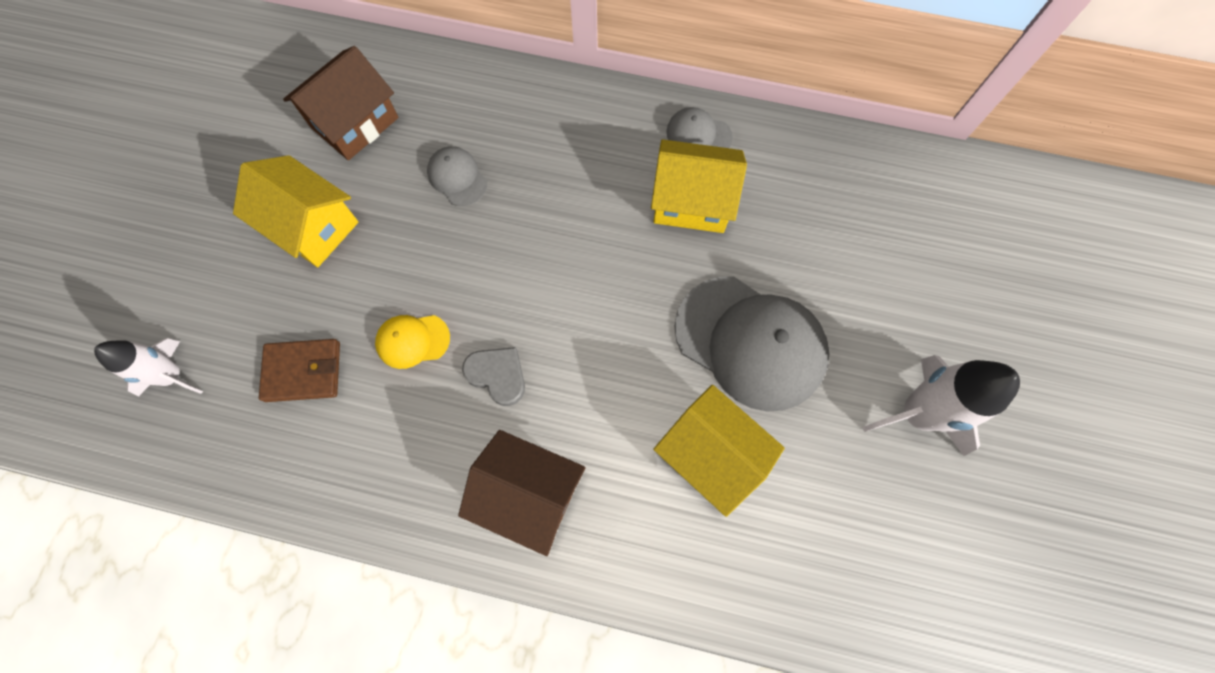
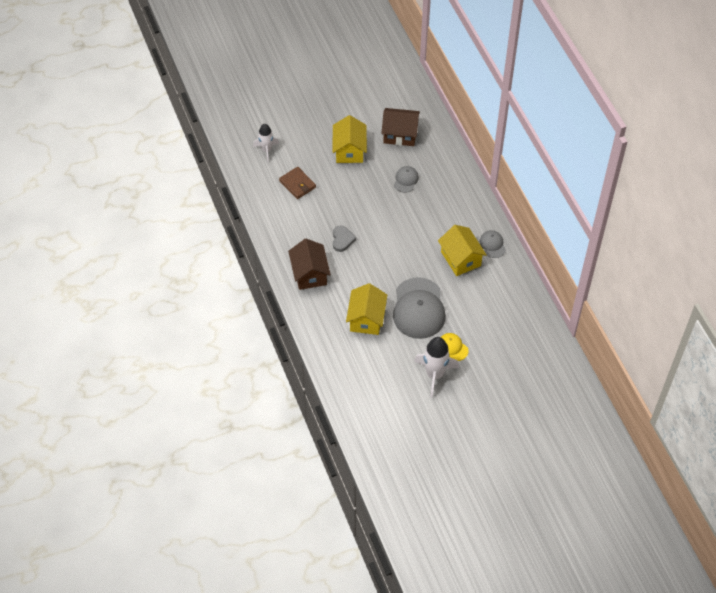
camera: 55 degrees right, 15 degrees down
(412, 341) = (333, 207): yellow cap -> yellow cap (452, 347)

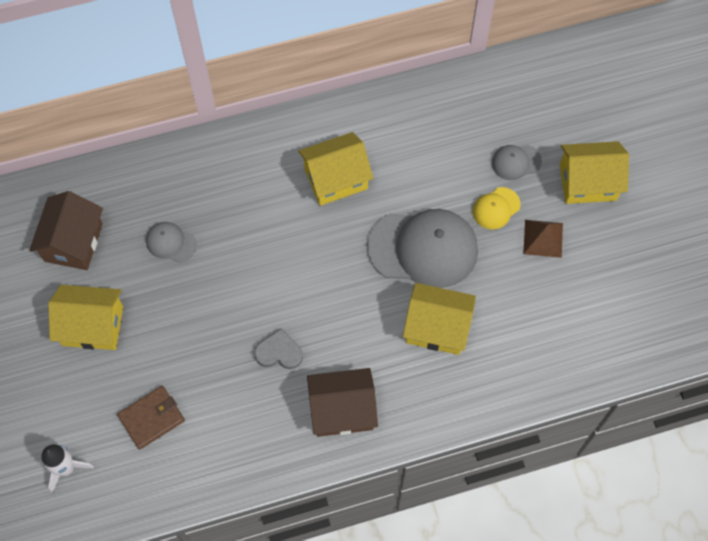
camera: 85 degrees left, 10 degrees up
(434, 375) = (543, 238): white rocket -> brown pyramid
(479, 400) = (588, 182): none -> yellow house
(492, 244) = (314, 132): grey cap -> grey cap (516, 162)

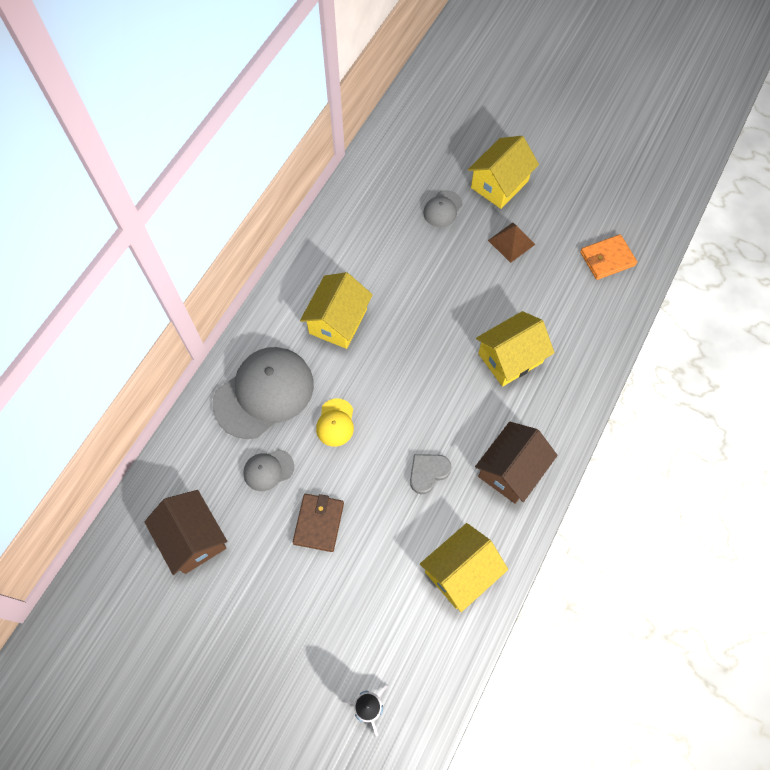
camera: 45 degrees left, 0 degrees up
(92, 326) = (275, 584): yellow house -> yellow house (460, 572)
(151, 418) = (391, 606): brown wallet -> brown wallet (318, 523)
(423, 248) = (445, 315): grey cap -> grey cap (264, 393)
(496, 208) = (462, 249): yellow cap -> yellow cap (335, 422)
(610, 323) = (607, 259): none -> orange wallet

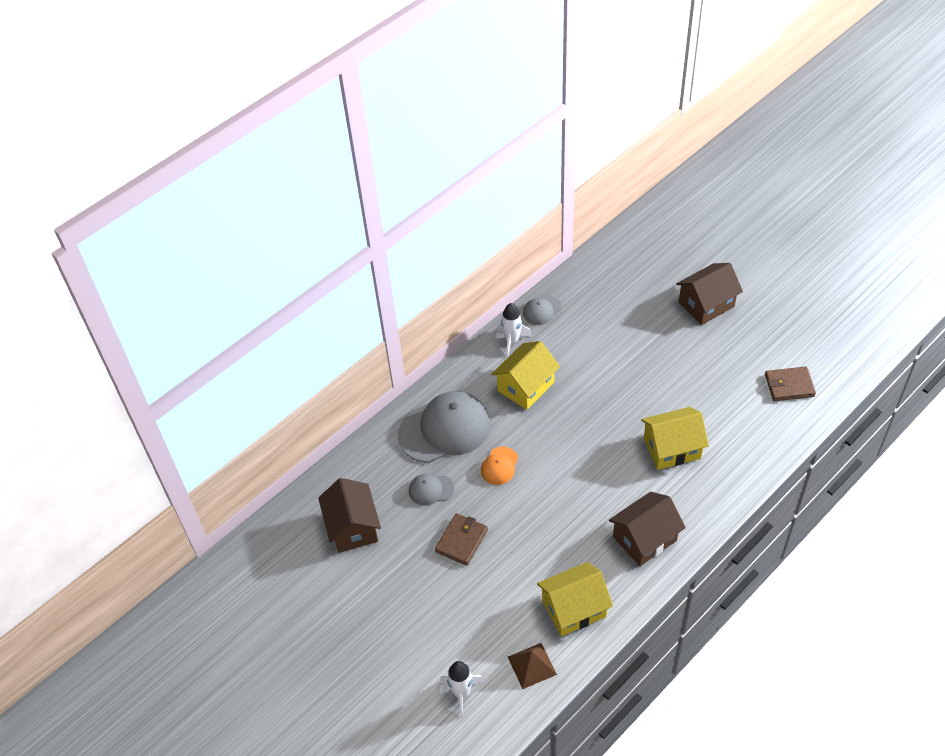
camera: 20 degrees right, 15 degrees down
(308, 270) = (512, 340): none -> white rocket
(335, 422) = (499, 466): yellow cap -> orange cap
(428, 473) = (569, 523): grey heart -> none
(442, 209) = (647, 315): grey cap -> grey cap (542, 310)
(499, 184) = (706, 304): yellow house -> brown house
(511, 242) = (702, 354): brown pyramid -> brown pyramid (531, 665)
(607, 259) = (789, 386): orange wallet -> brown wallet

